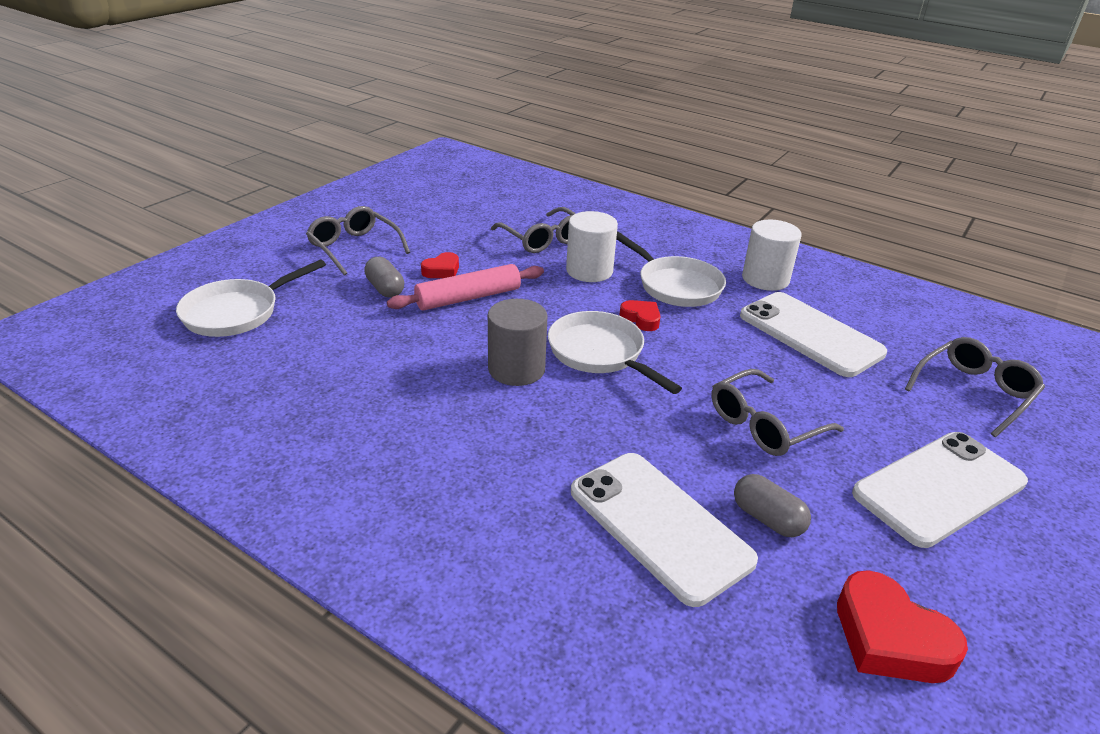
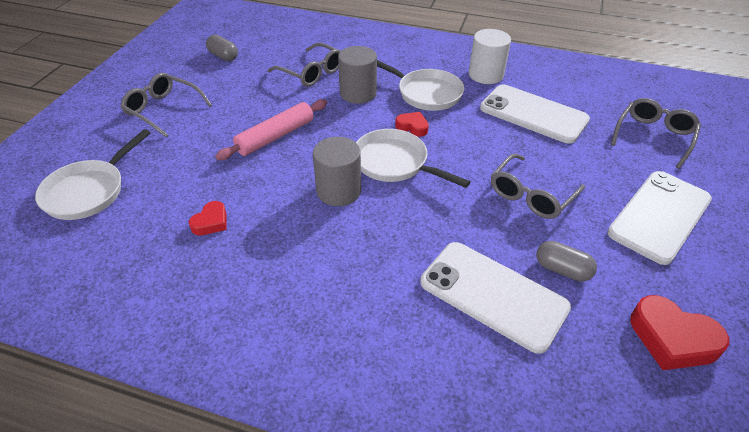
camera: 15 degrees left, 10 degrees up
(385, 289) = (205, 142): grey capsule -> grey capsule (223, 56)
(442, 270) = (244, 116): red heart -> red heart (211, 222)
(589, 271) = (358, 93): white cylinder -> grey cylinder

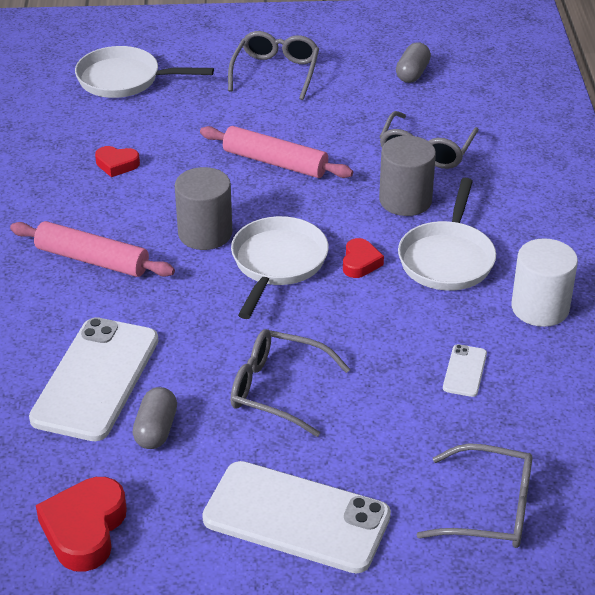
camera: 70 degrees right, 5 degrees down
(335, 265) = (92, 260): none -> pink rolling pin
(533, 114) = (464, 371): white phone -> white phone, size x0.43

